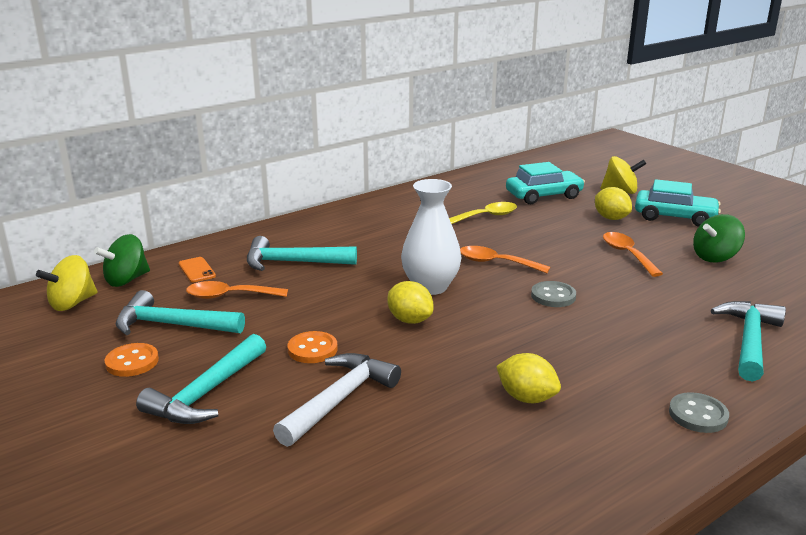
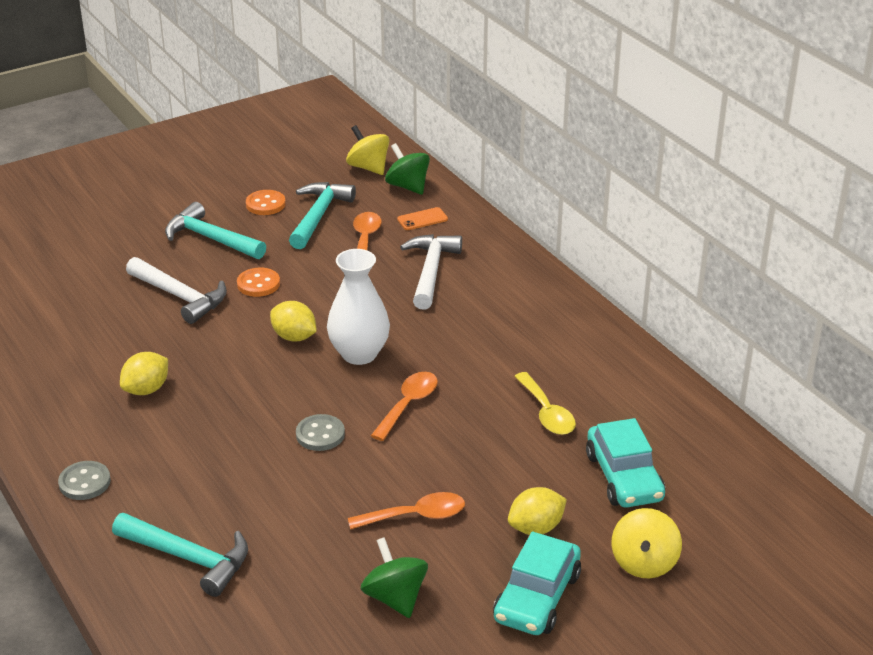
camera: 95 degrees right, 10 degrees up
(292, 262) = (431, 271): turquoise hammer -> white hammer
(410, 320) = (294, 337): yellow lemon -> yellow lemon turned 75 degrees clockwise

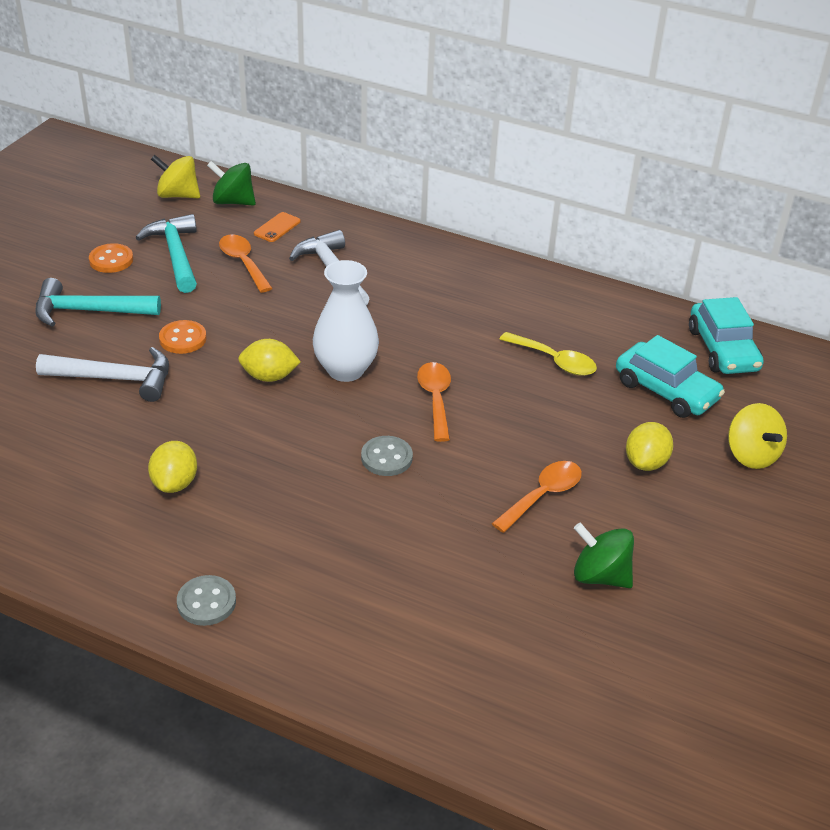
camera: 35 degrees left, 5 degrees up
(189, 558) = (387, 628): turquoise hammer -> none
(537, 597) = (706, 521): turquoise car -> turquoise car (723, 349)

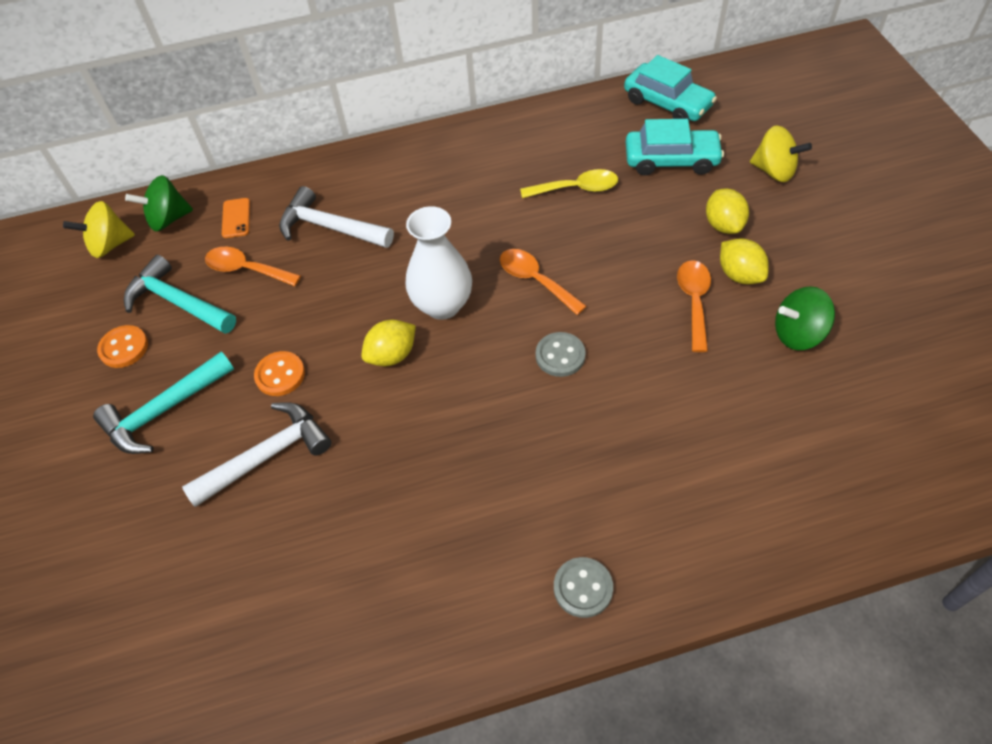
camera: 35 degrees left, 15 degrees up
(175, 483) = (433, 508): yellow lemon -> yellow lemon (739, 275)

